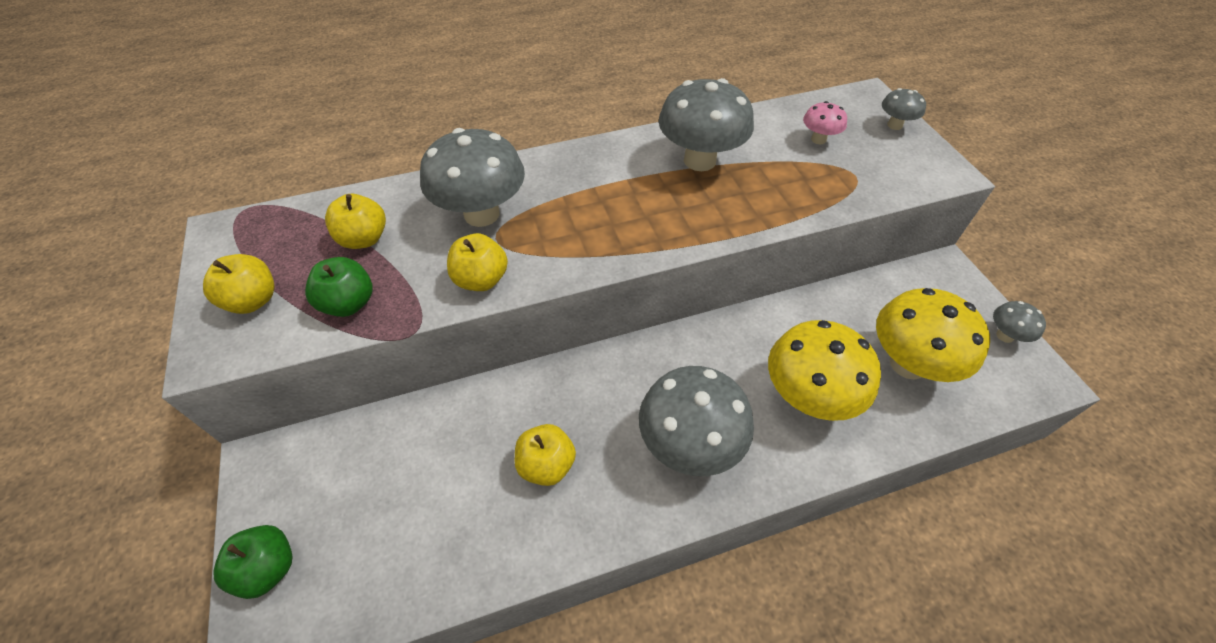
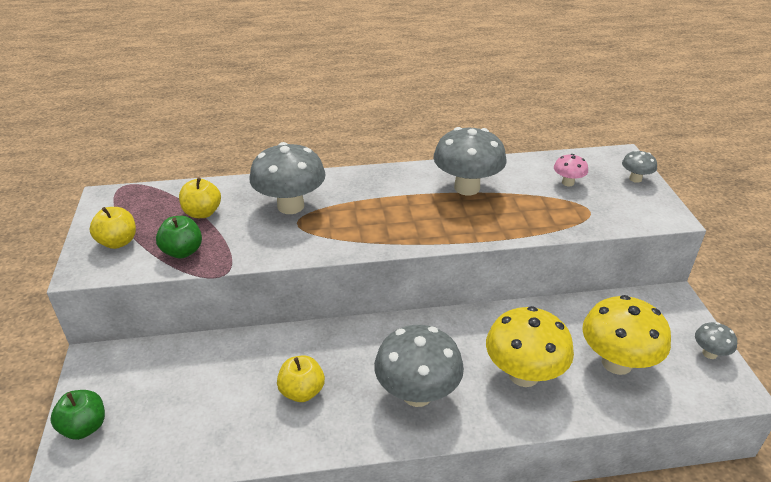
camera: 10 degrees right, 15 degrees down
(481, 279) = (279, 247): yellow apple -> none

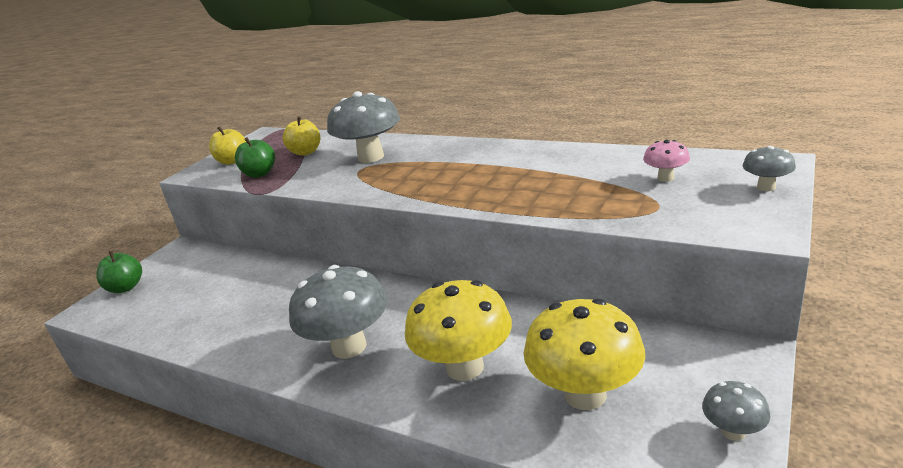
camera: 40 degrees right, 10 degrees down
(302, 391) = (269, 312): yellow apple -> none
(467, 188) = (542, 166): grey mushroom -> none

